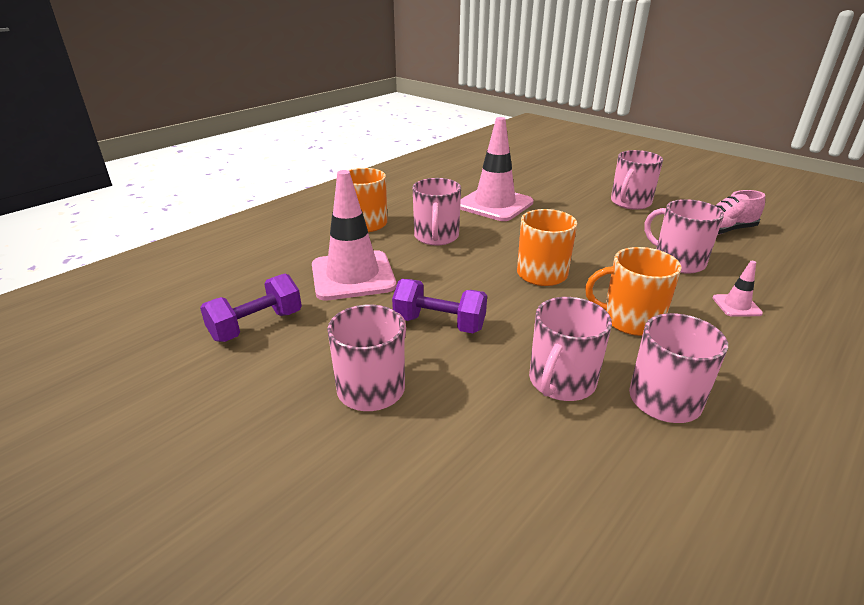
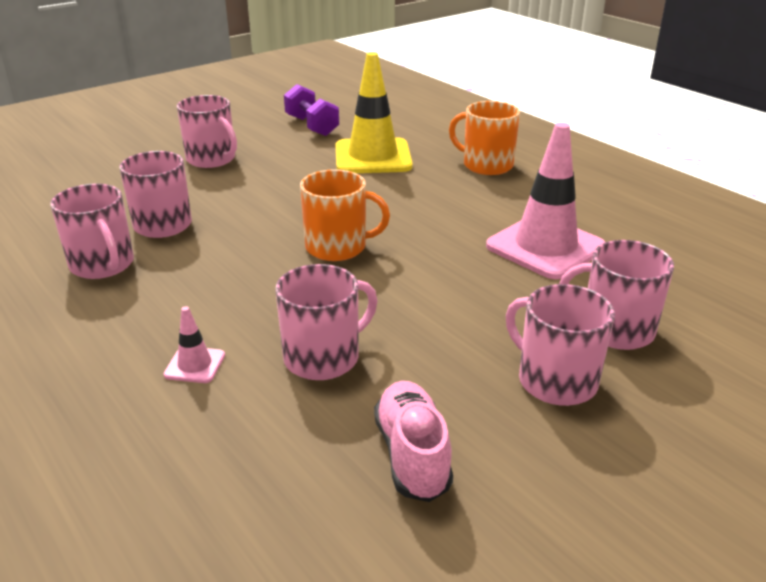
camera: 100 degrees right, 0 degrees up
(353, 276) = (373, 157): pink traffic cone -> yellow traffic cone
(436, 237) = (446, 199): pink mug -> pink mug (615, 329)
(439, 324) = (273, 186): purple dumbbell -> none
(630, 320) = (218, 279): orange mug -> none

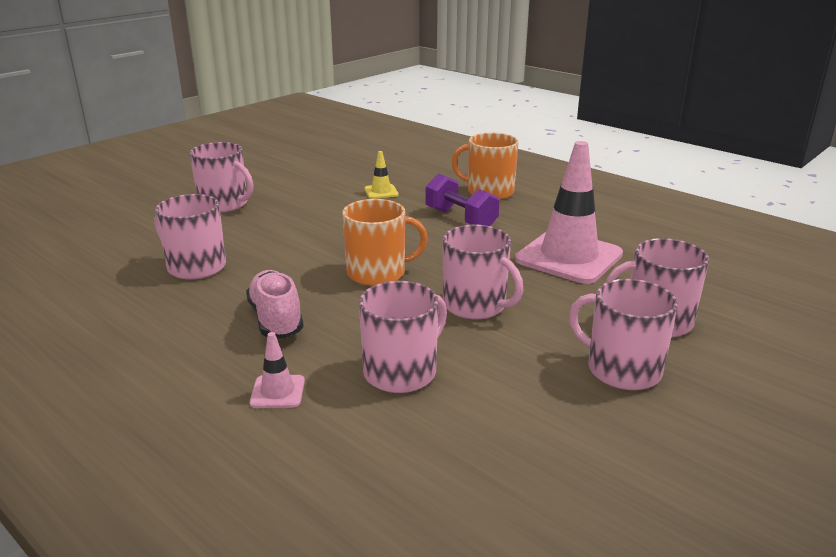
camera: 10 degrees left, 5 degrees down
(103, 265) = (148, 309): pink mug -> pink mug (476, 305)
(312, 126) = (312, 168): purple dumbbell -> purple dumbbell (460, 219)
(373, 157) = (381, 192): yellow traffic cone -> yellow traffic cone, size x0.43
(412, 455) = (518, 448): pink shoe -> pink shoe (276, 319)

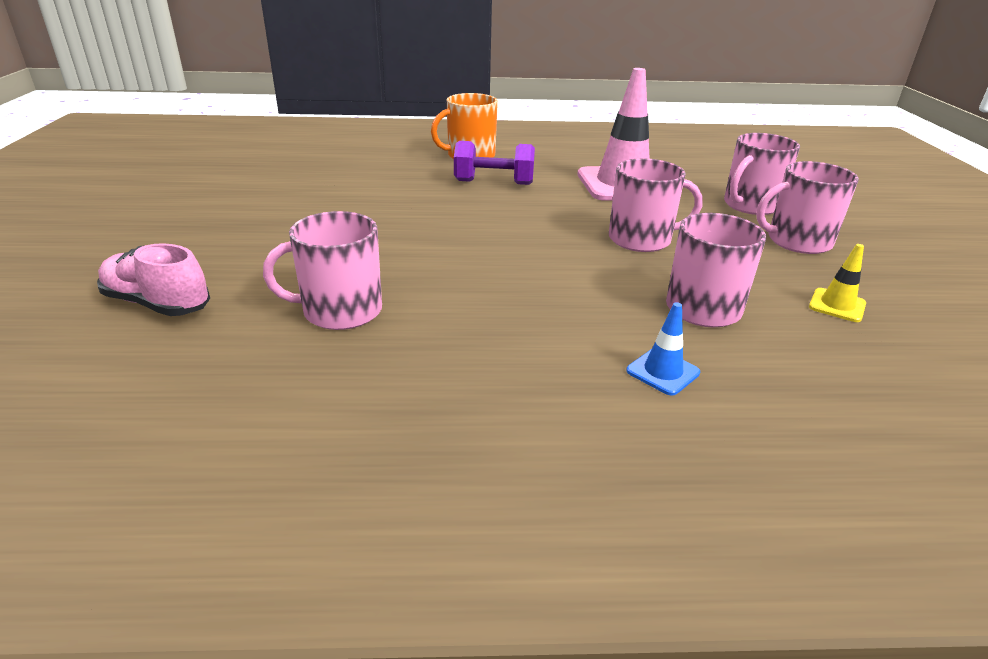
camera: 45 degrees left, 5 degrees up
(224, 204) = (232, 242): pink mug -> none
(276, 319) = (528, 318): pink shoe -> pink shoe (157, 304)
(277, 392) = (662, 372): pink traffic cone -> blue traffic cone
(378, 273) = (524, 245): orange mug -> none
(381, 192) = (379, 181): yellow traffic cone -> yellow traffic cone (837, 305)

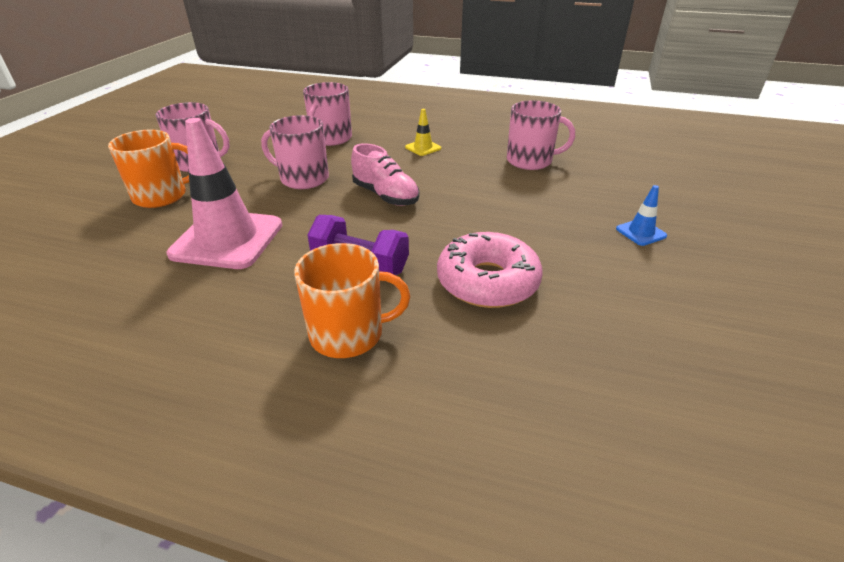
camera: 160 degrees left, 5 degrees up
(157, 304) = (643, 178): pink shoe -> pink shoe (385, 196)
(384, 184) = (487, 281): none -> pink donut
(662, 372) = (386, 121): blue traffic cone -> blue traffic cone (641, 232)
(750, 205) = (162, 196): pink mug -> orange mug
(837, 305) = (260, 131): yellow traffic cone -> yellow traffic cone (423, 148)

